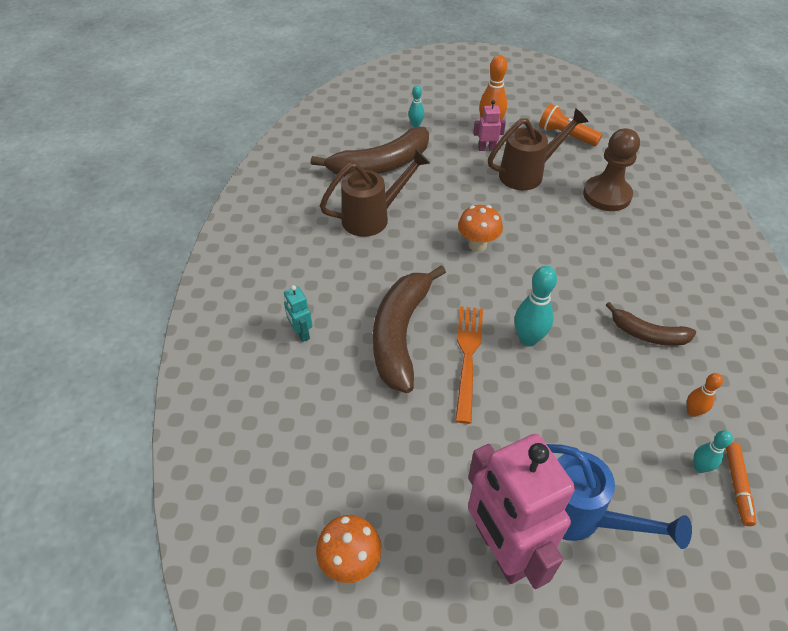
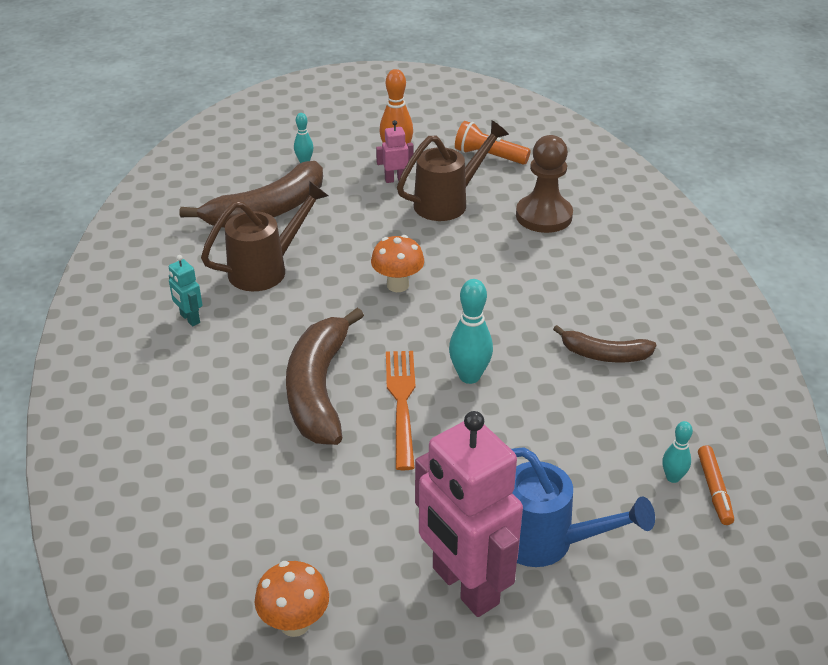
camera: 10 degrees left, 10 degrees down
(301, 333) = (198, 403): turquoise robot -> turquoise robot (189, 319)
(692, 412) = (660, 425): orange bowling pin -> none

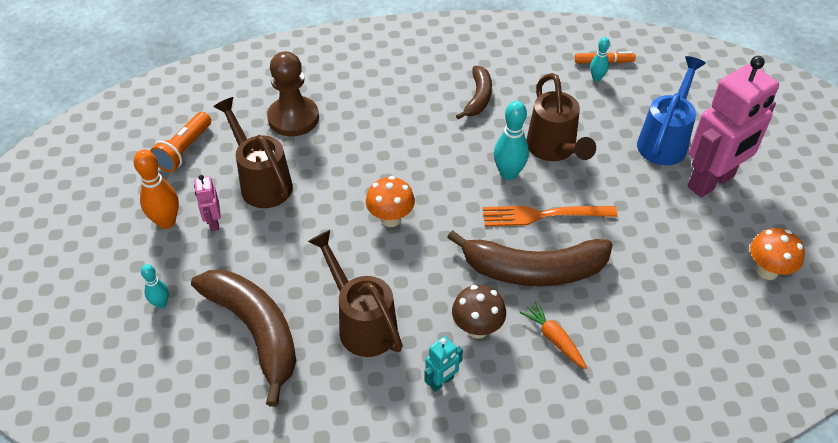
camera: 90 degrees left, 10 degrees up
(223, 400) = (554, 339): none -> orange carrot
(247, 344) = (477, 328): none -> brown mushroom
(514, 420) = (554, 150): none -> brown watering can

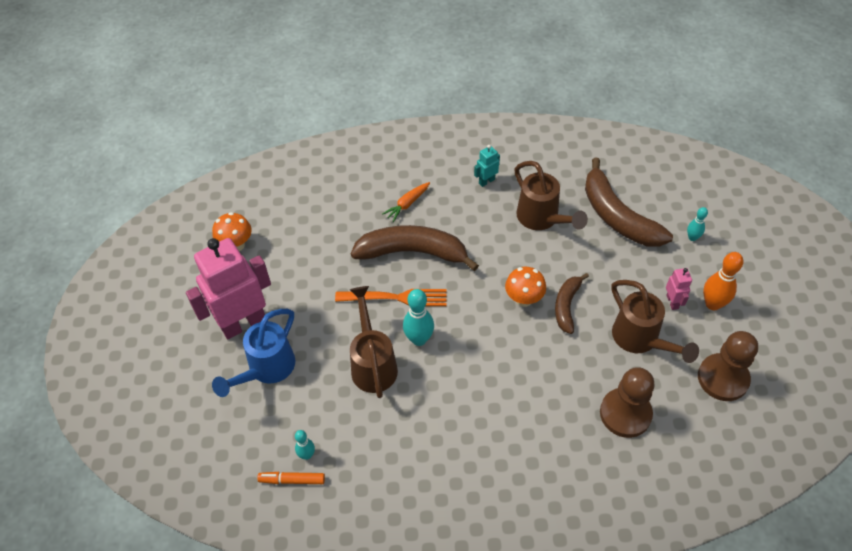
camera: 175 degrees left, 5 degrees up
(184, 150) = (723, 378): orange flashlight -> brown pawn
(477, 328) = (460, 212): brown mushroom -> none
(478, 98) = (437, 432): brown banana -> brown banana (566, 306)
(554, 339) = (407, 204): orange carrot -> orange carrot turned 75 degrees clockwise

